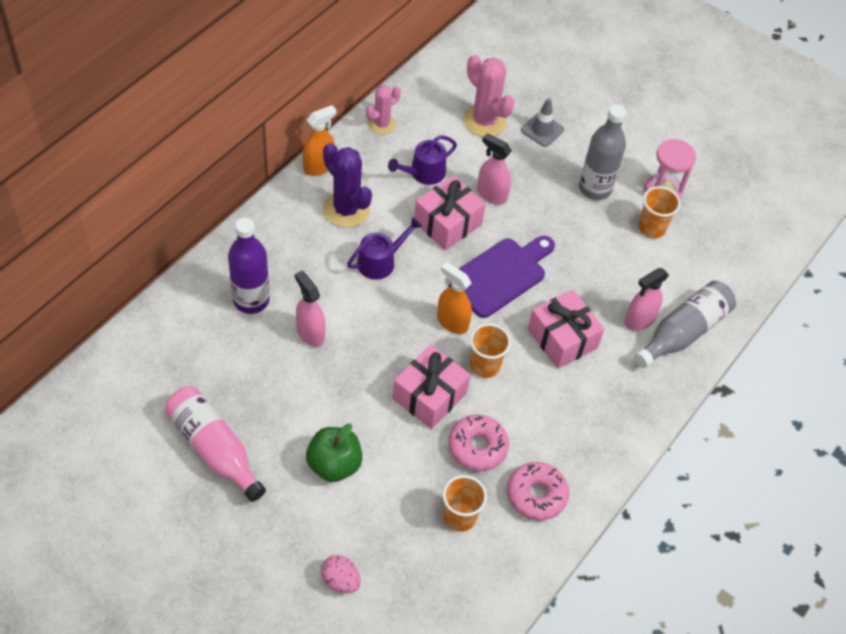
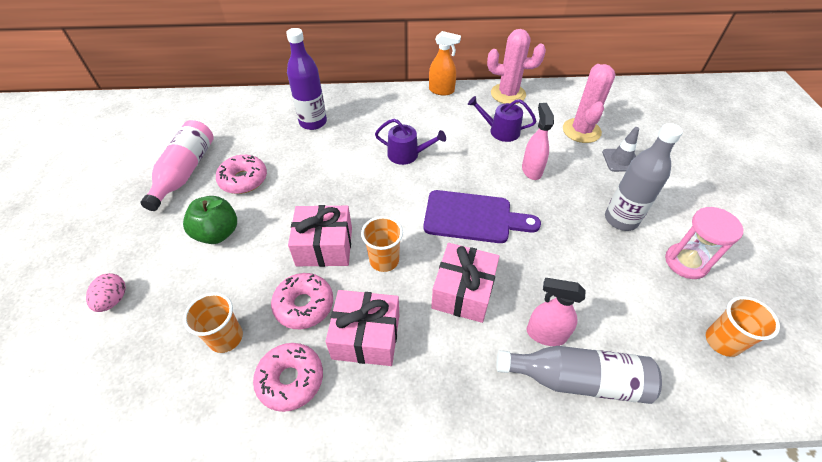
camera: 55 degrees right, 5 degrees down
(279, 406) = (243, 180): none -> pink donut
(310, 333) = (315, 159): pink spray bottle -> none
(346, 210) = (426, 118): purple cactus -> none
(381, 124) = (508, 94): pink cactus -> pink cactus, size x1.59
(447, 223) = (478, 165): pink gift -> pink gift (366, 336)
(452, 322) = (401, 218): orange spray bottle -> none
(651, 228) = (642, 279): orange cup -> orange cup (722, 341)

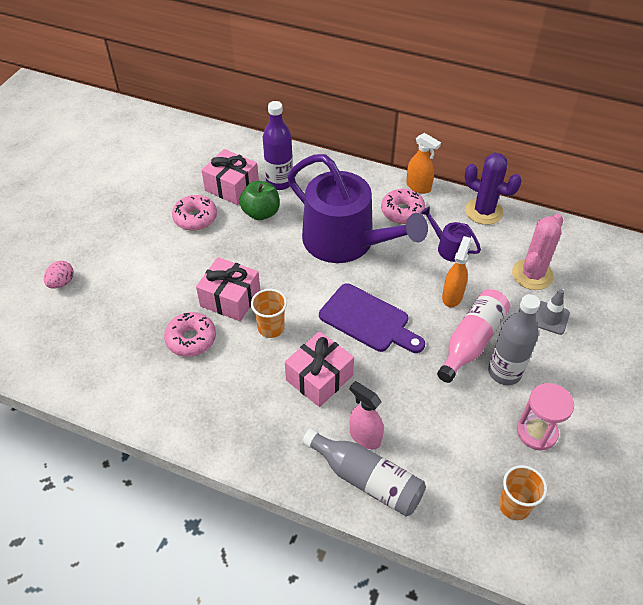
camera: 25 degrees right, 0 degrees up
(185, 172) = (153, 195): pink bottle -> pink bottle (471, 341)
(217, 233) = (155, 257): green apple -> green apple (261, 213)
(226, 338) = (125, 341): orange cup -> none
(290, 380) = (155, 388): pink donut -> pink donut (402, 211)
(366, 336) = (224, 381): pink gift -> pink gift (232, 187)
(407, 154) = (345, 241): purple watering can -> purple watering can, size x2.32
(508, 94) = (484, 211): pink cactus -> purple cactus
(531, 170) = (452, 296): pink spray bottle -> orange spray bottle

